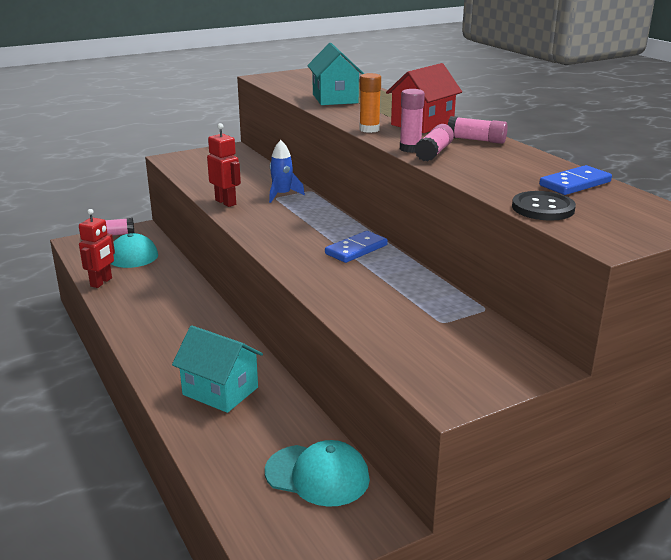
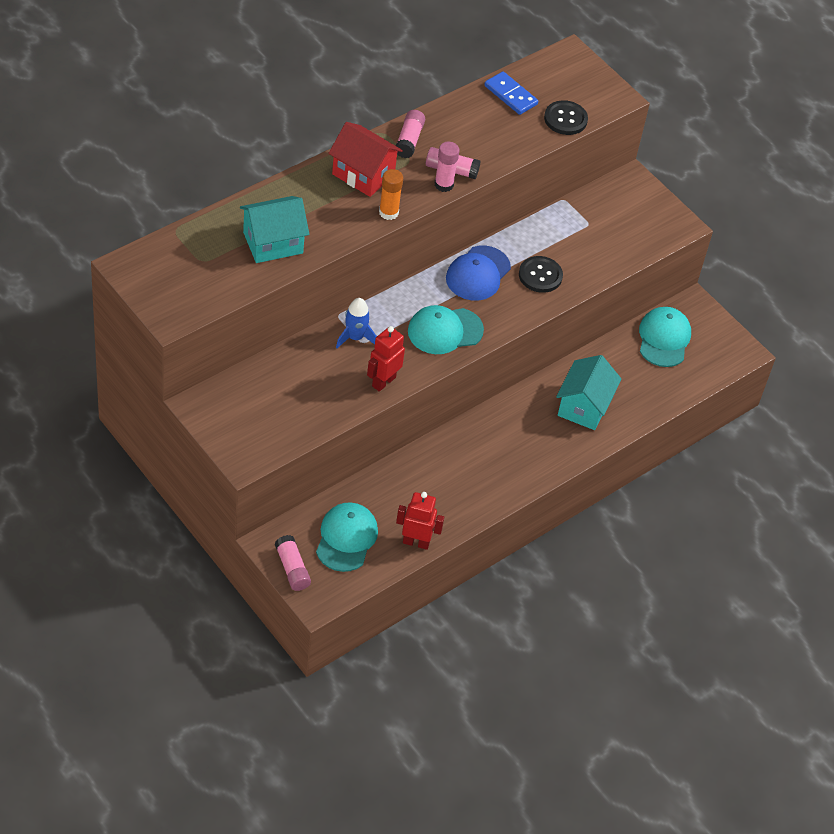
camera: 105 degrees left, 25 degrees up
(279, 229) = (445, 331): none -> turquoise cap
(350, 282) = (540, 275): none -> black button
(356, 249) = (478, 274): blue domino -> blue cap

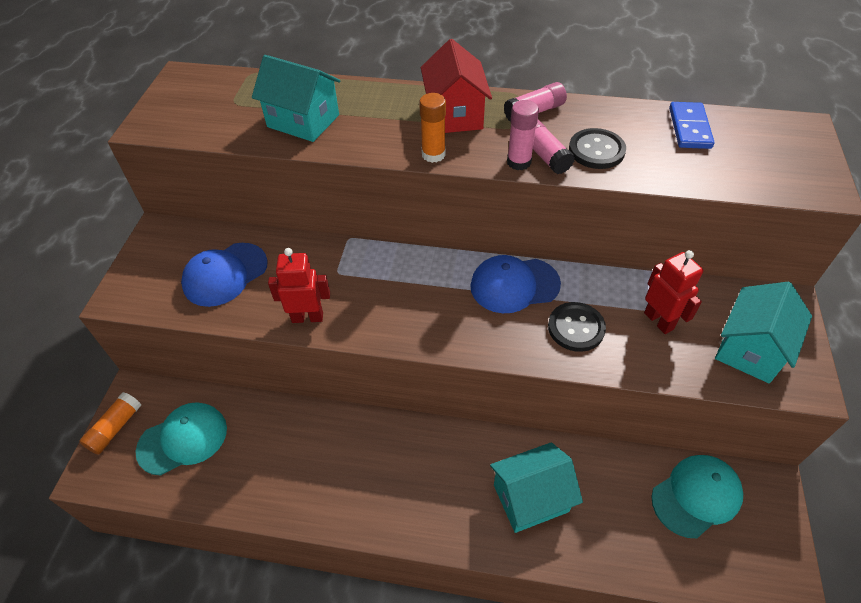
camera: 55 degrees right, 0 degrees up
(292, 396) = (225, 274): none -> blue cap
(292, 568) = (115, 428): pink glue stick -> orange glue stick
(355, 337) = (337, 264): blue rocket -> none
(416, 542) = (225, 495): red robot -> red robot (659, 321)
(445, 331) = (419, 313): turquoise cap -> none
(565, 119) = (731, 177): black button -> black button (596, 150)
(638, 223) = (750, 349): none -> turquoise house

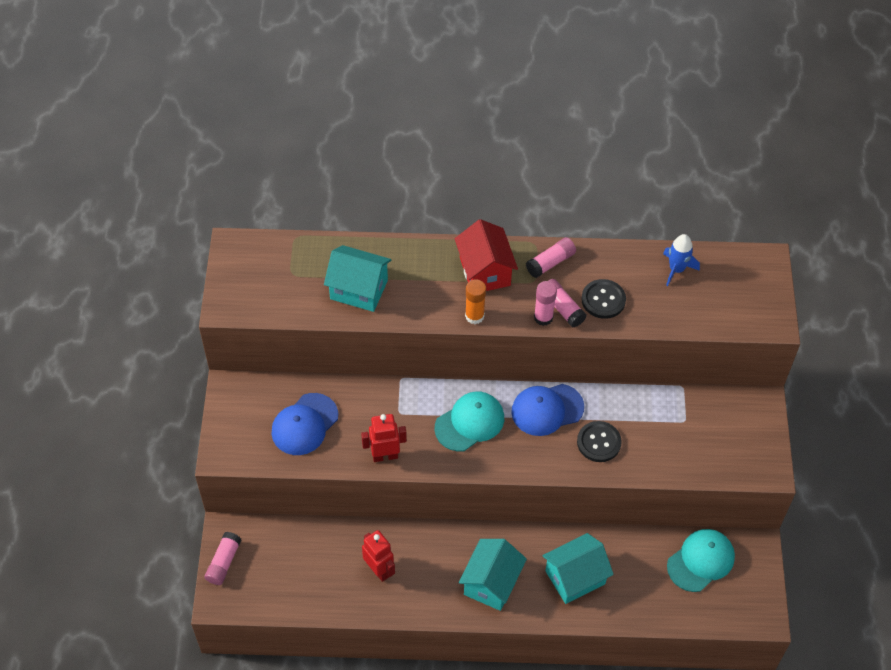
camera: 10 degrees left, 5 degrees up
(115, 428) = (224, 562): orange glue stick -> pink glue stick
(183, 439) = (285, 565): turquoise cap -> turquoise cap (470, 422)
(659, 321) = (662, 429): red robot -> red robot (379, 570)
(689, 128) = (676, 269): blue domino -> blue rocket
(750, 349) = (730, 446): turquoise house -> turquoise house (491, 583)

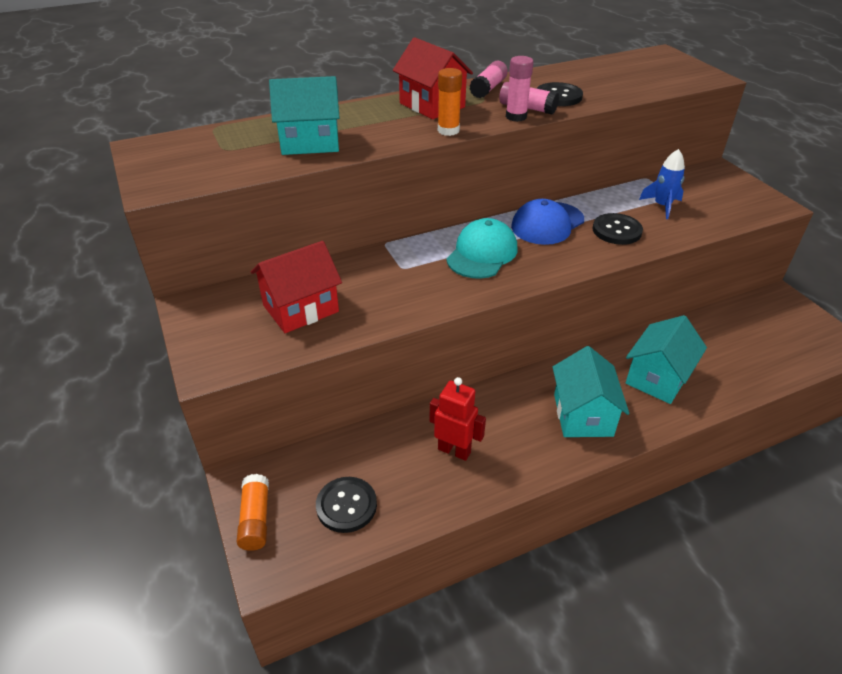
camera: 25 degrees left, 15 degrees down
(224, 562) = (255, 519): pink glue stick -> orange glue stick
(285, 579) = (346, 505): none -> black button
(304, 424) = (301, 308): blue cap -> red house
(385, 456) = (413, 305): red robot -> none
(676, 269) = (599, 70): blue rocket -> blue rocket (662, 206)
(701, 561) = (750, 323): turquoise cap -> none

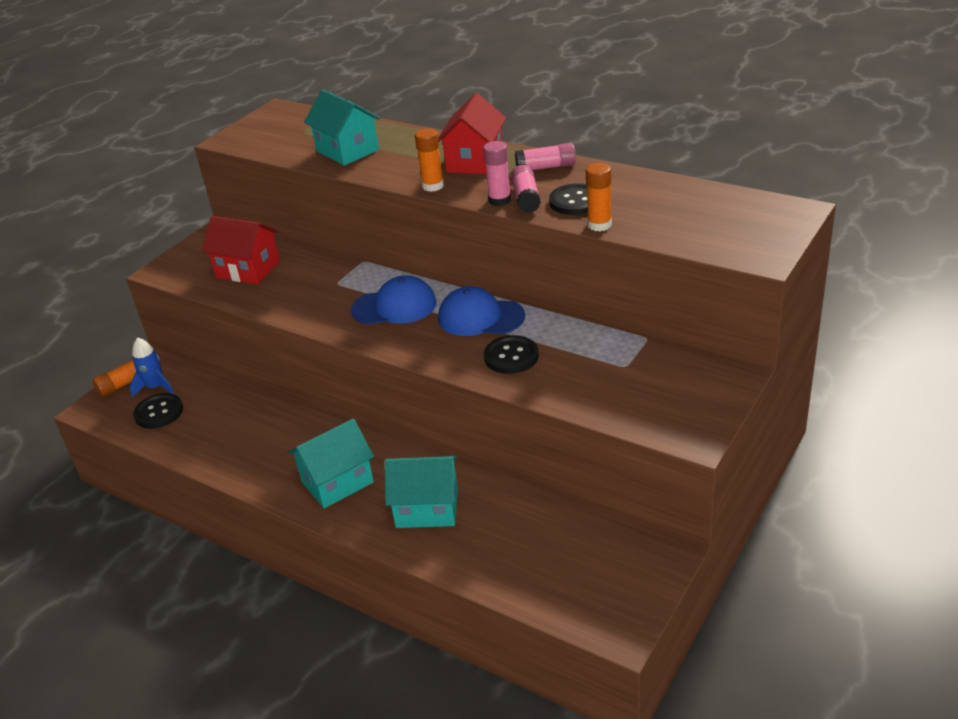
camera: 60 degrees right, 5 degrees down
(454, 450) = (244, 434): red robot -> none
(482, 253) = (394, 306): turquoise cap -> blue cap
(606, 100) = (599, 225): none -> orange glue stick
(662, 206) = (594, 366): blue rocket -> blue rocket (155, 387)

